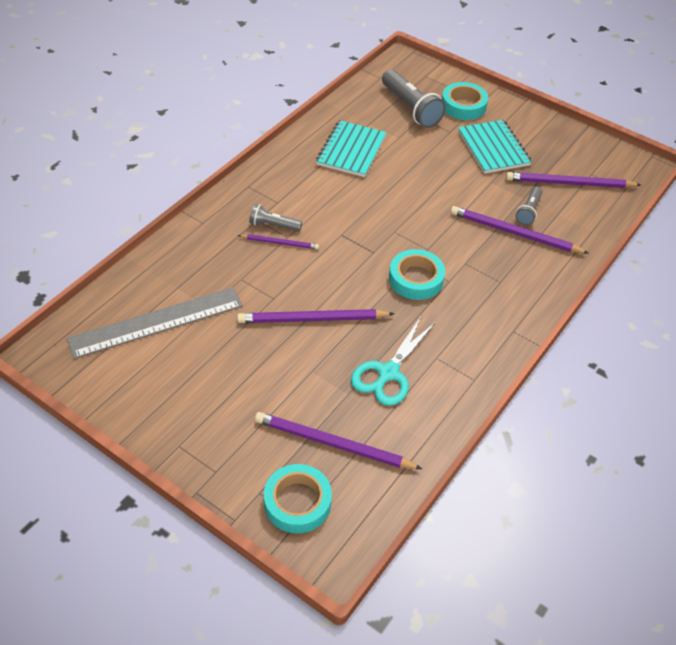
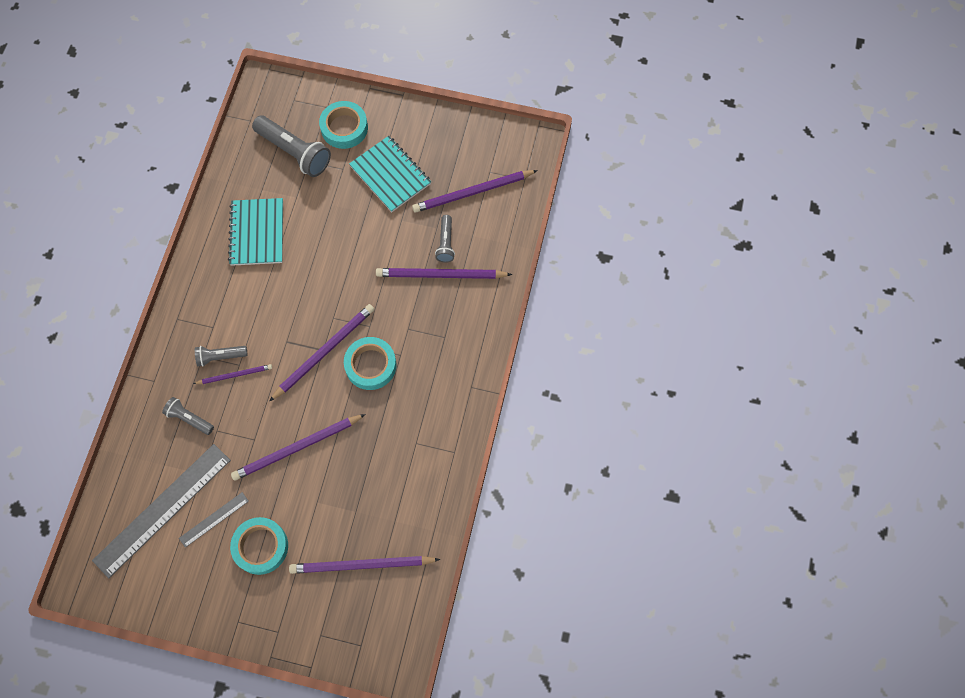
camera: 20 degrees left, 20 degrees up
(201, 348) = (214, 519): none -> grey ruler
(220, 261) = (189, 419): none -> grey flashlight
(297, 502) = (354, 630): turquoise tape -> turquoise tape (261, 547)
(374, 254) = (324, 352): none -> purple pencil
(388, 373) = (381, 476): turquoise scissors -> none

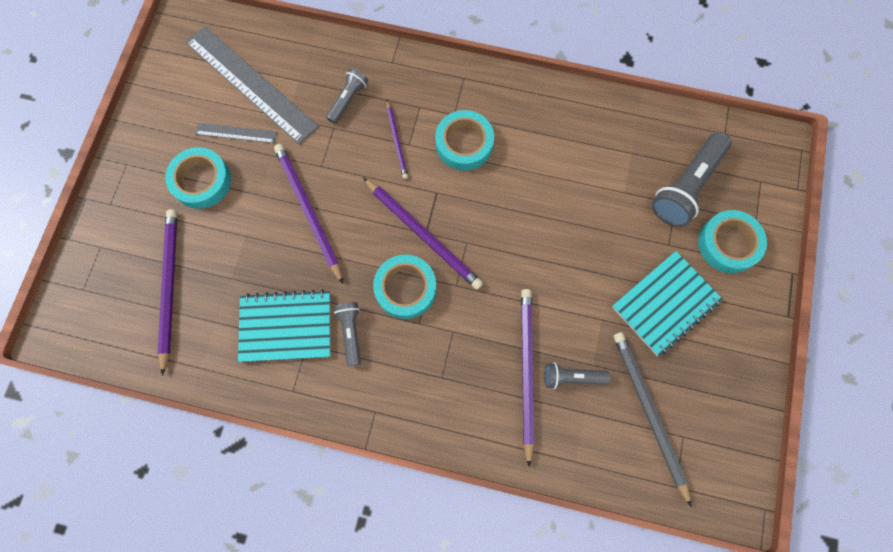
camera: 90 degrees right, 5 degrees up
(214, 519) = (236, 133): grey ruler -> grey ruler turned 45 degrees counterclockwise
(220, 357) = (418, 125): grey flashlight -> grey flashlight (351, 332)
(242, 319) = (464, 144): none -> turquoise tape
(257, 233) = (573, 152): turquoise notebook -> turquoise notebook (286, 326)
(472, 192) = (649, 413): purple pencil -> grey pencil

